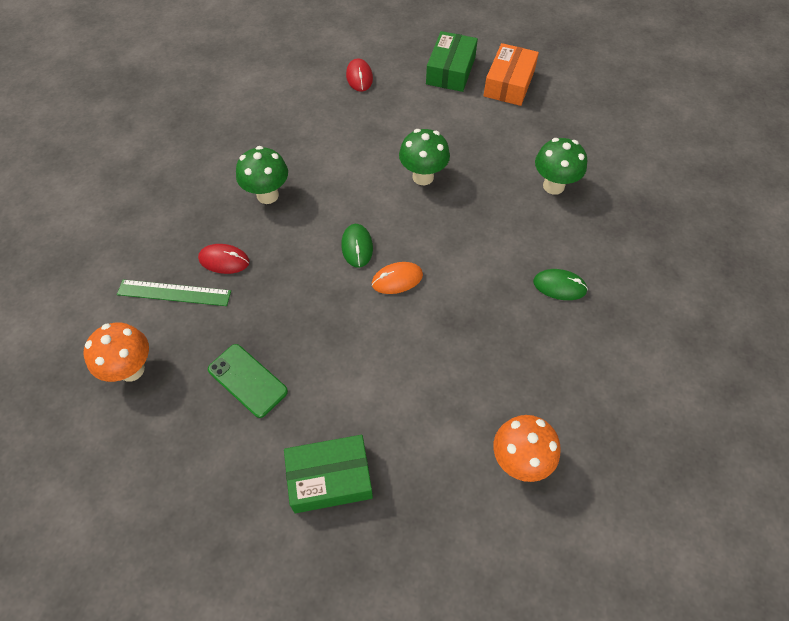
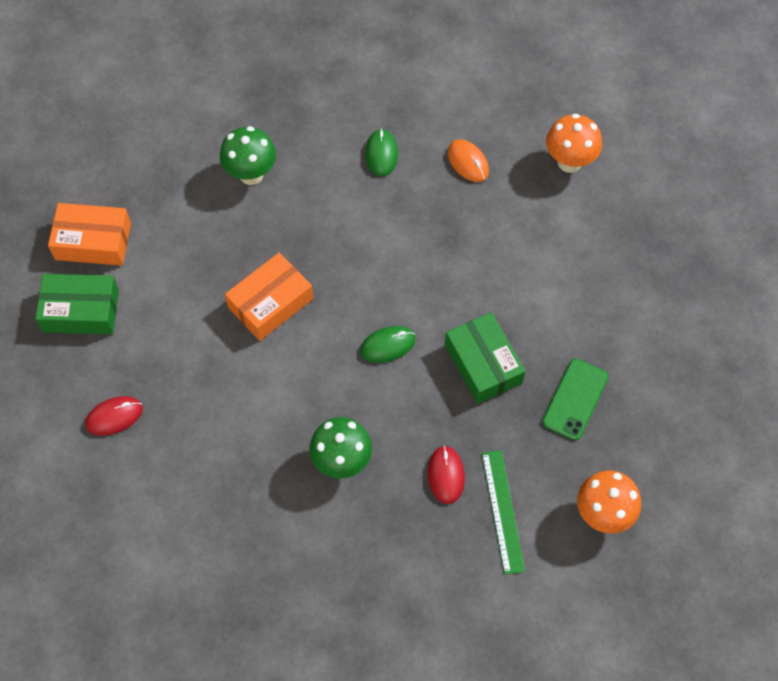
camera: 105 degrees left, 5 degrees up
(330, 478) = (639, 300): green box -> green box (483, 364)
(397, 279) = (417, 296): orange mouse -> orange mouse (468, 162)
(423, 177) = (270, 303): green mushroom -> orange box

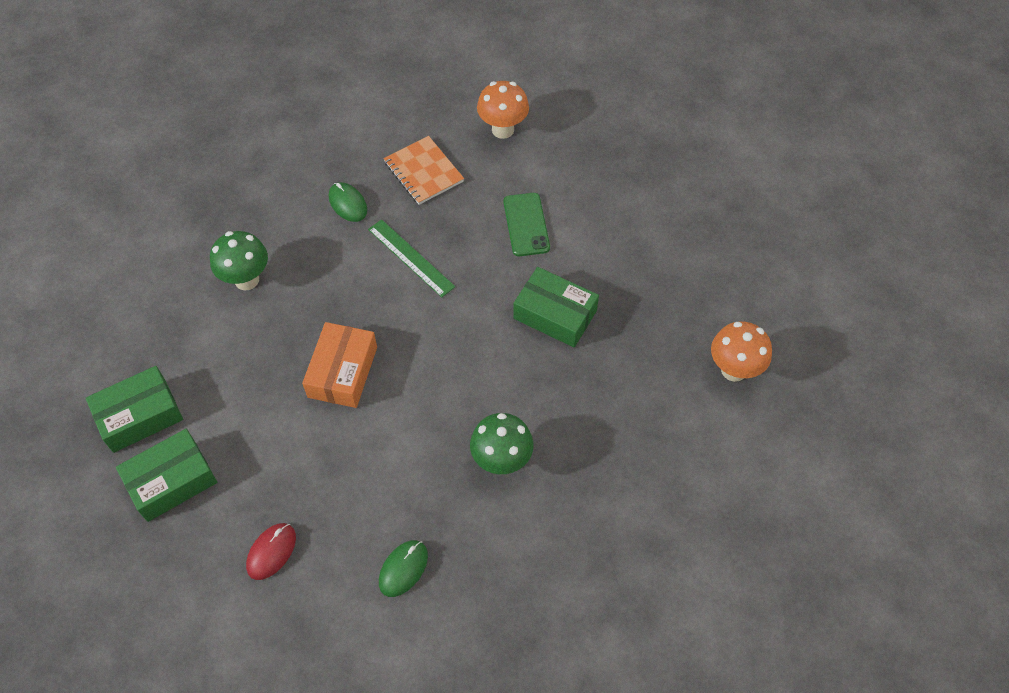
camera: 35 degrees left, 5 degrees down
(93, 241) = (139, 416): orange box -> green box
(387, 345) = (467, 346): green mouse -> green mouse (403, 569)
(446, 475) = (593, 417): red mouse -> none
(468, 162) = (423, 172): orange mouse -> orange notebook
(503, 511) = (659, 416): green ruler -> green ruler (411, 257)
(575, 399) = (645, 298): green phone -> green phone (526, 224)

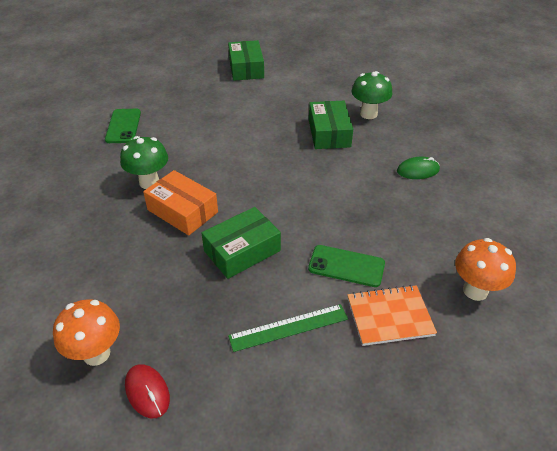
camera: 115 degrees right, 15 degrees down
(139, 416) = (294, 65): green box -> green box (329, 133)
(271, 552) = (178, 88): red mouse -> red mouse (147, 392)
(343, 372) = (270, 135): orange box -> orange box (182, 211)
(403, 569) = (123, 126): green mouse -> green phone
(411, 257) = (347, 188): green ruler -> green ruler (289, 327)
(423, 172) = (437, 220): orange notebook -> orange notebook (389, 316)

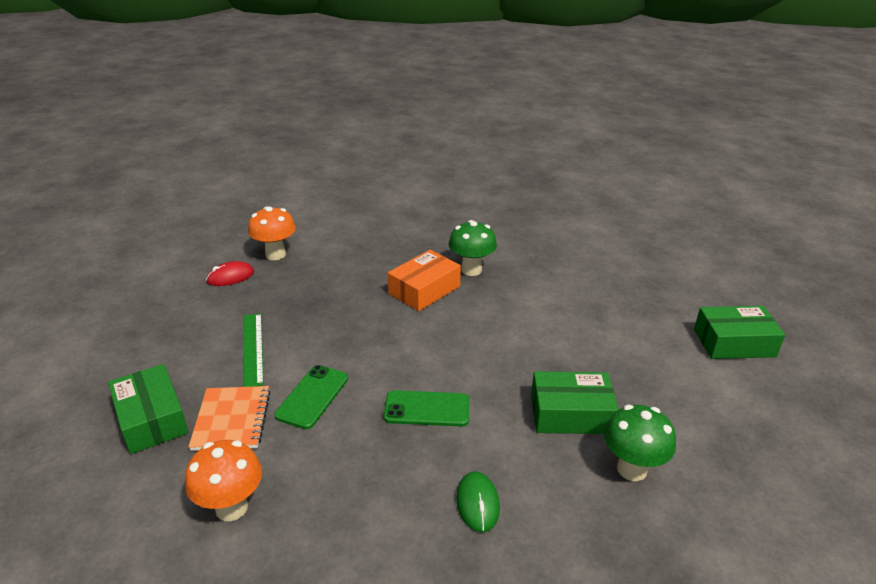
camera: 95 degrees right, 10 degrees down
(123, 126) = (569, 251): green phone -> green phone (427, 409)
(242, 251) = (358, 325): green box -> green box (151, 419)

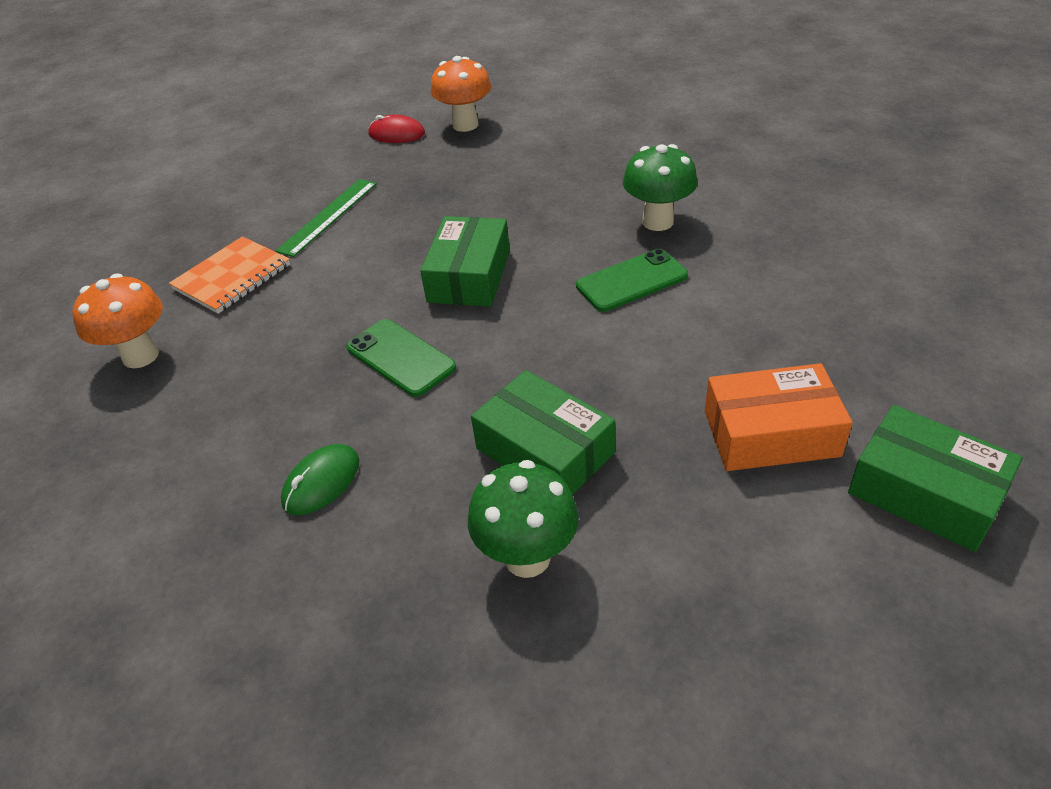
camera: 45 degrees right, 10 degrees up
(151, 419) = (181, 245): green box -> green box (469, 276)
(312, 396) = (318, 289): green phone -> green phone (631, 281)
(424, 290) = (569, 224): orange box -> orange box (771, 433)

